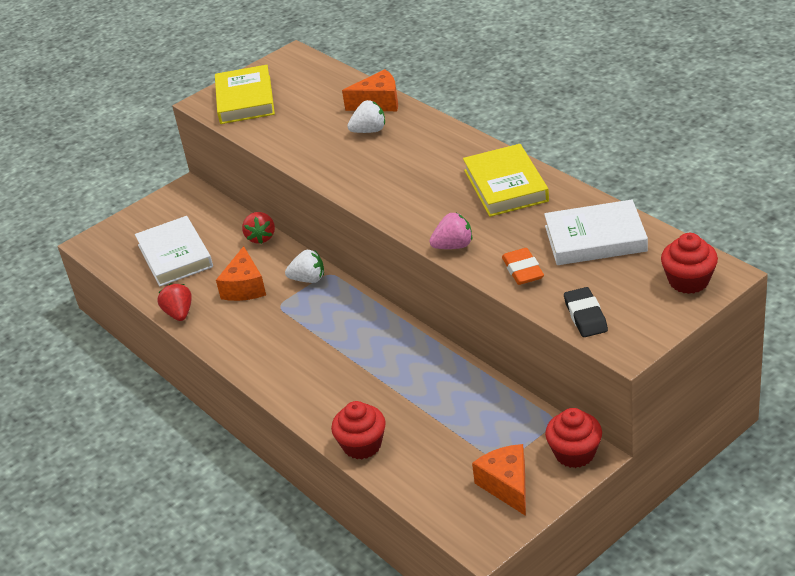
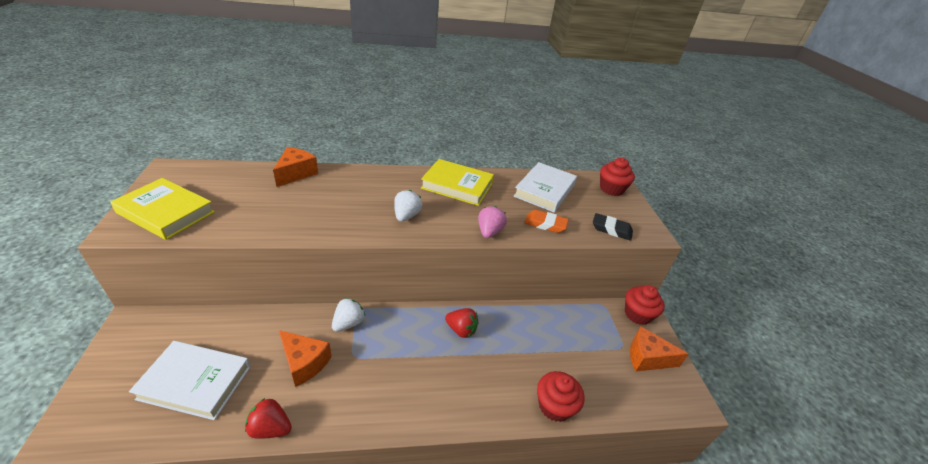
camera: 65 degrees left, 0 degrees up
(261, 237) = (265, 318): red strawberry -> red strawberry (461, 330)
(369, 131) = (317, 192): white strawberry -> white strawberry (406, 216)

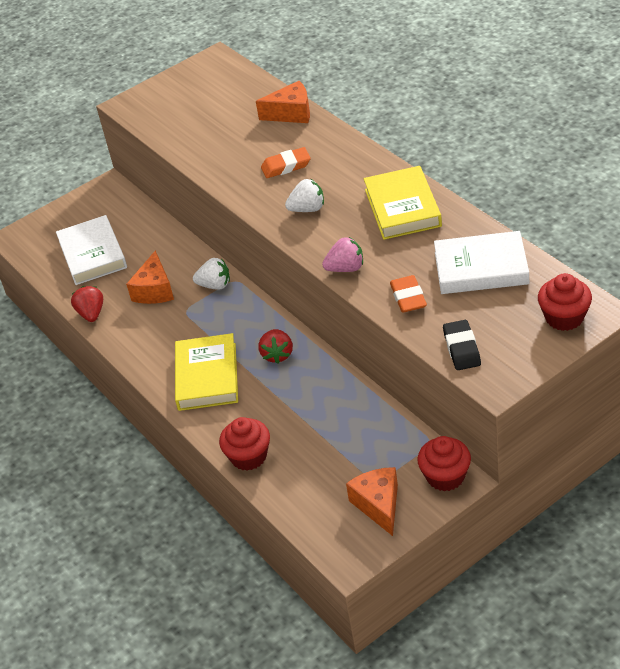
camera: 70 degrees right, 5 degrees up
(166, 212) = (165, 103): yellow book -> yellow book (207, 376)
(347, 202) = (286, 166): none -> orange eraser

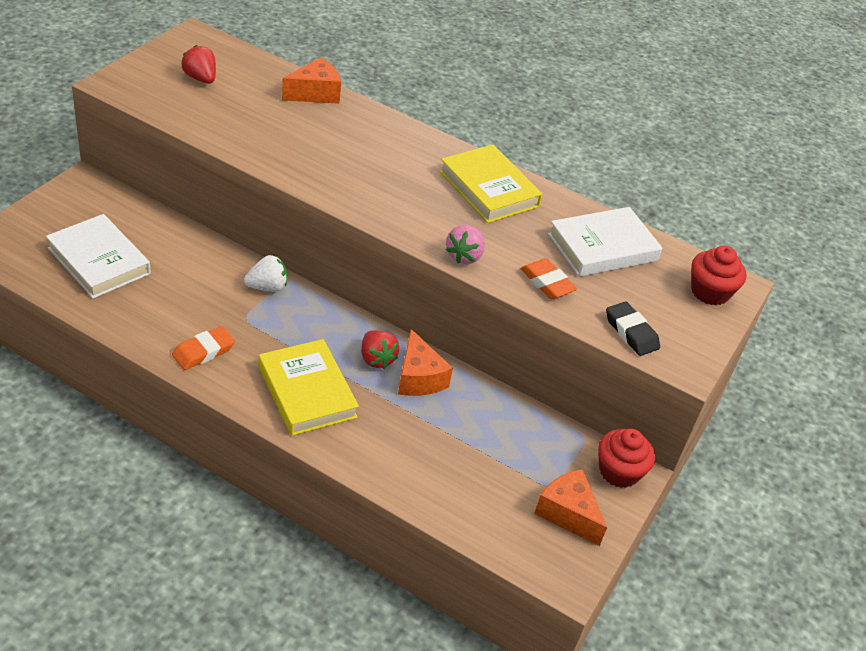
camera: 35 degrees left, 0 degrees up
(91, 314) = (128, 331): red strawberry -> red strawberry (200, 79)
(154, 290) = (197, 298): orange cheese -> orange cheese (418, 378)
(248, 456) = (399, 479): red cupcake -> none
(286, 166) = (339, 149): orange eraser -> orange eraser (203, 352)
(307, 209) = (388, 194): white strawberry -> none
(346, 268) = (464, 256): pink strawberry -> pink strawberry turned 150 degrees clockwise

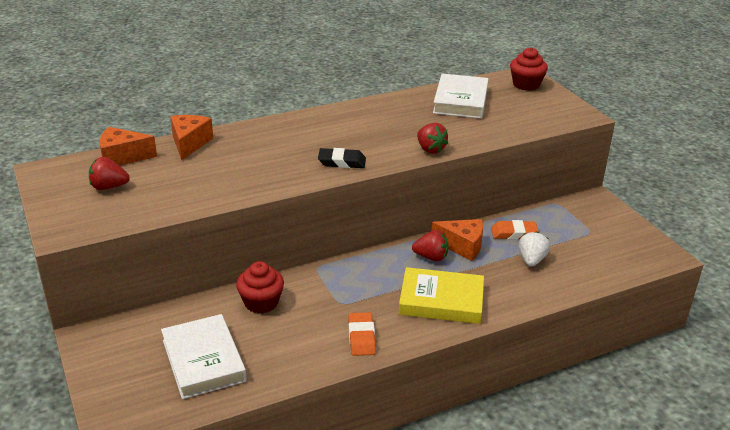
camera: 50 degrees left, 10 degrees down
(99, 261) = (203, 360): white book -> white book turned 75 degrees clockwise
(267, 287) = (315, 280): white strawberry -> white strawberry (531, 260)
(464, 256) = (430, 149): pink strawberry -> red strawberry
(489, 189) = (369, 116): yellow book -> none
(547, 283) = (479, 130): orange eraser -> orange eraser (514, 233)
(568, 513) = (616, 234): orange cheese -> orange cheese (122, 157)
(619, 471) = (592, 203): red cupcake -> red cupcake (261, 302)
(631, 332) = (544, 121): black eraser -> black eraser (342, 162)

